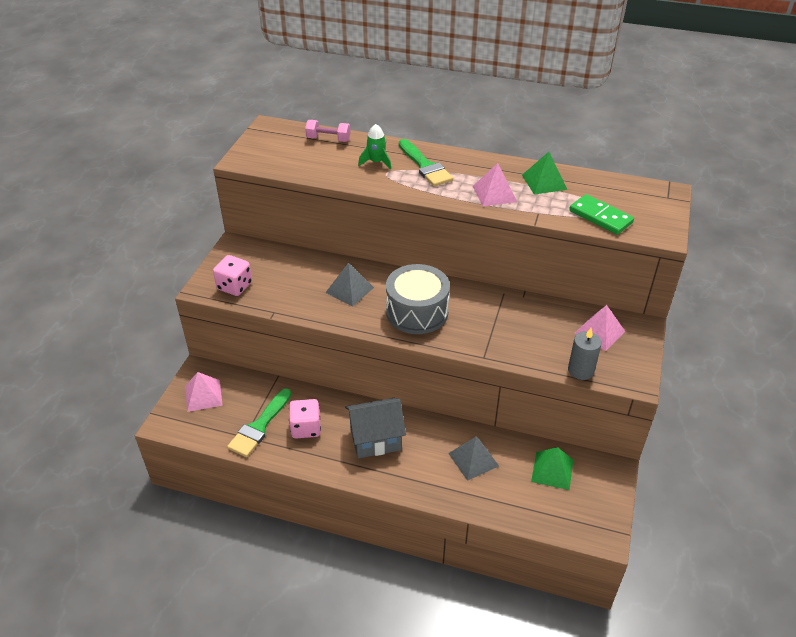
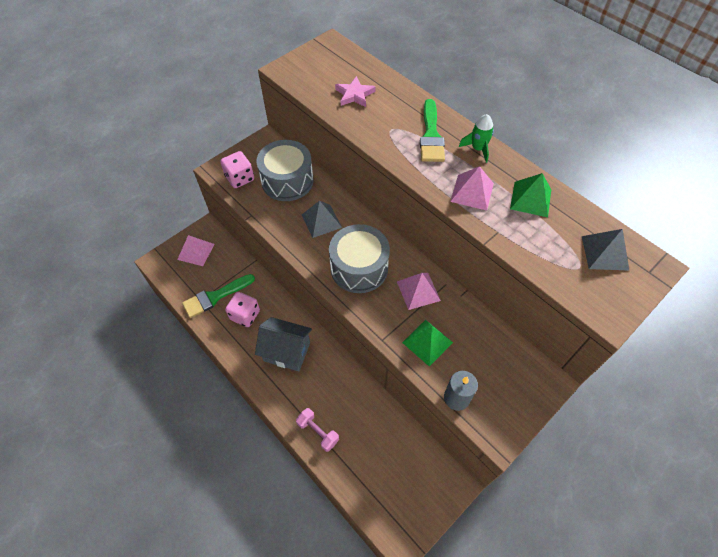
camera: 30 degrees right, 15 degrees up
(287, 270) = (287, 181): none -> grey drum
(328, 139) = (369, 74): pink dumbbell -> pink dumbbell (318, 432)
(329, 158) = (354, 94): none -> pink star
(376, 162) = (391, 114): green rocket -> green rocket (478, 149)
(473, 459) = (347, 410): grey pyramid -> grey pyramid (605, 252)
(552, 470) = (402, 456): green pyramid -> green pyramid (427, 342)
(599, 332) = (503, 367): pink pyramid -> pink pyramid (418, 291)
(600, 217) = (557, 264): green domino -> none

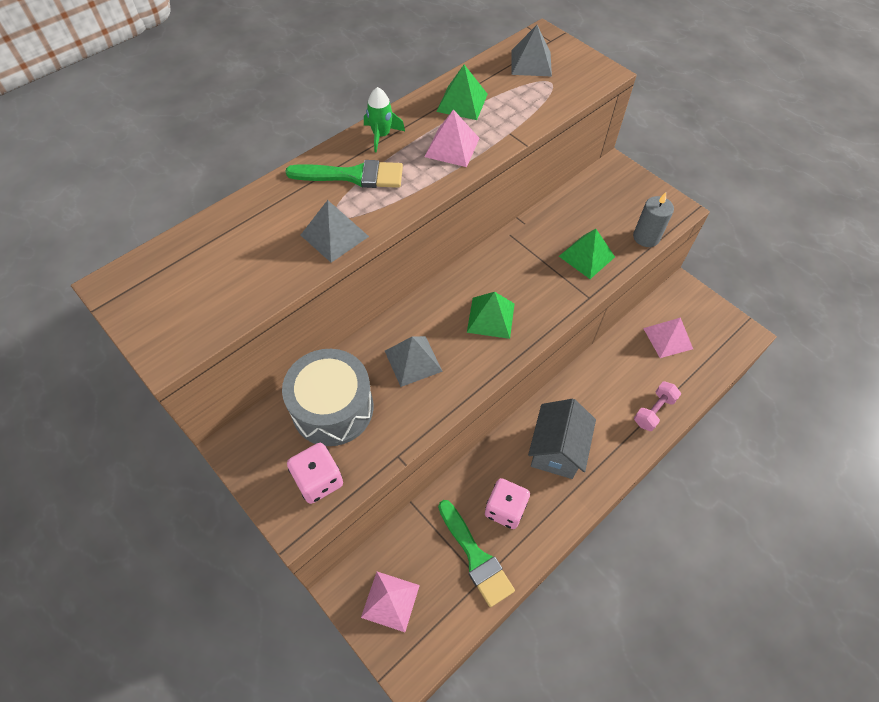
camera: 90 degrees left, 0 degrees up
(354, 94) = (255, 254): pink star -> none
(359, 268) = (491, 317): grey drum -> green pyramid
(372, 130) = (334, 235): none -> grey pyramid
(418, 291) = (521, 260): pink pyramid -> pink pyramid (668, 338)

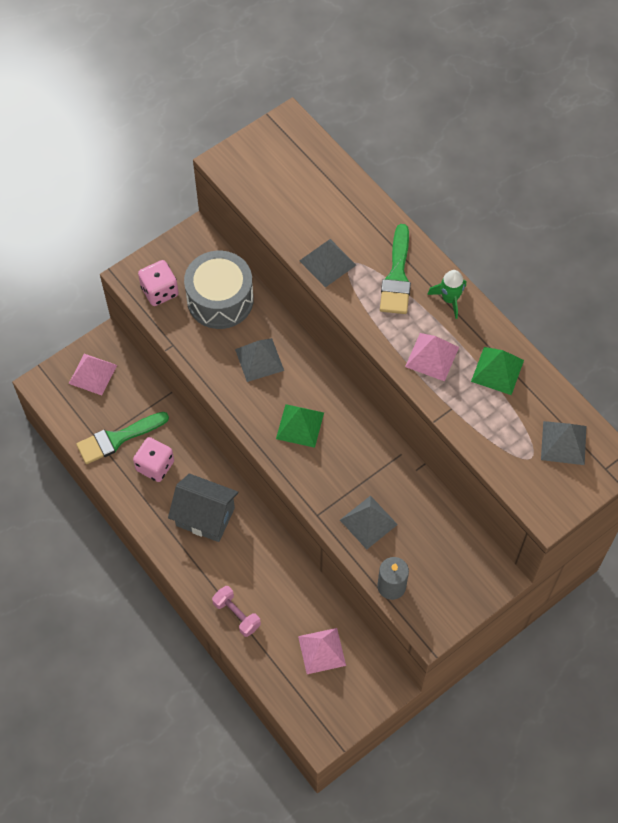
camera: 95 degrees right, 5 degrees up
(586, 256) = (368, 522): green pyramid -> grey pyramid

